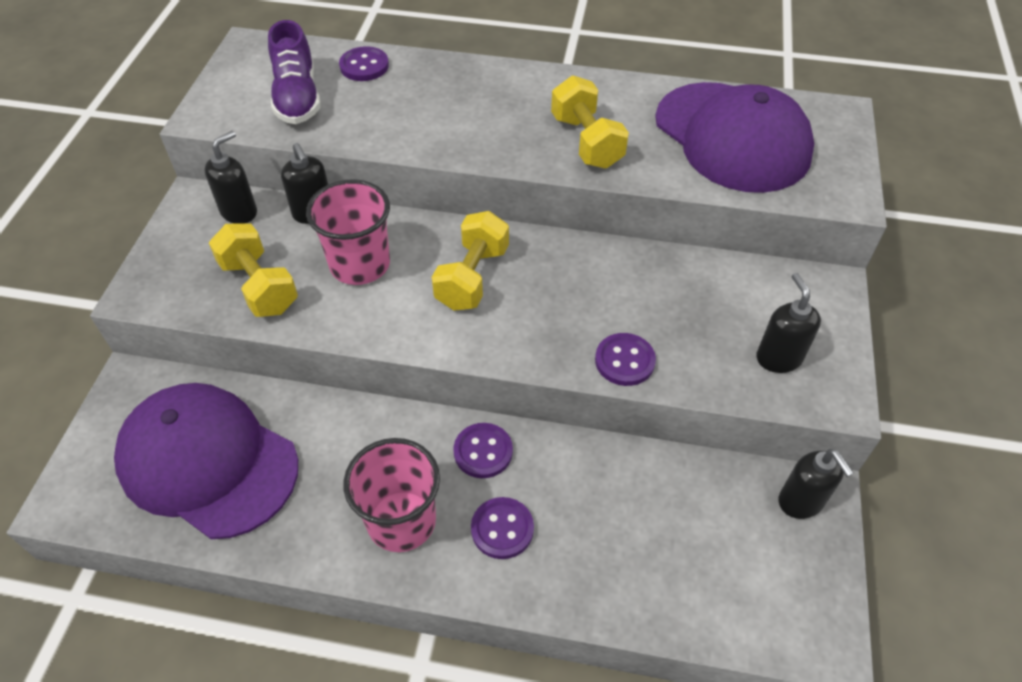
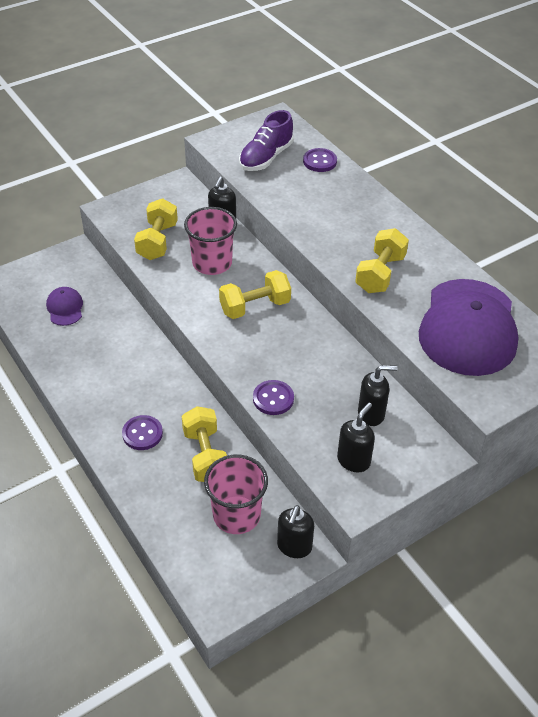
camera: 45 degrees right, 5 degrees down
(208, 462) = (65, 308): purple cap -> purple cap, size x0.43
(239, 212) = (191, 201): black soap dispenser -> black soap dispenser (371, 414)
(401, 521) = (107, 394): pink cup -> pink cup (236, 515)
(483, 451) = (177, 396): purple button -> none
(598, 489) = (205, 455): none -> yellow dumbbell

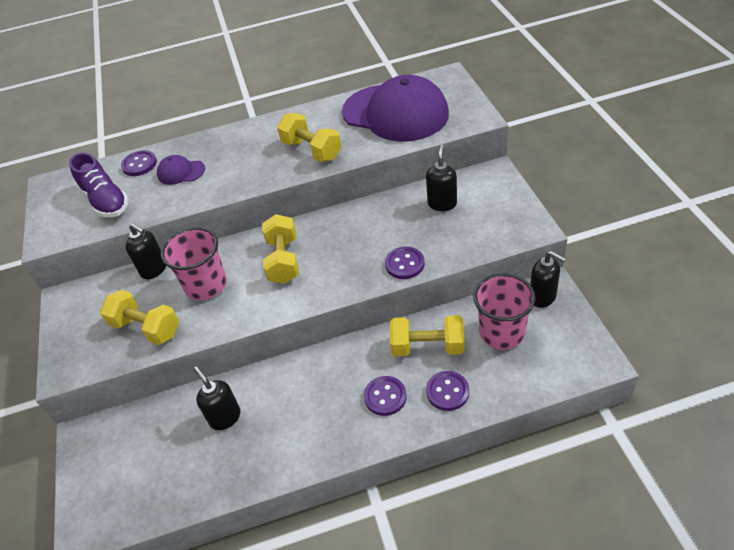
camera: 65 degrees left, 0 degrees up
(65, 308) = (171, 455): purple cap -> purple cap (181, 172)
(156, 480) = (447, 392): none -> purple button
(353, 460) = (489, 222): black soap dispenser -> black soap dispenser (225, 417)

